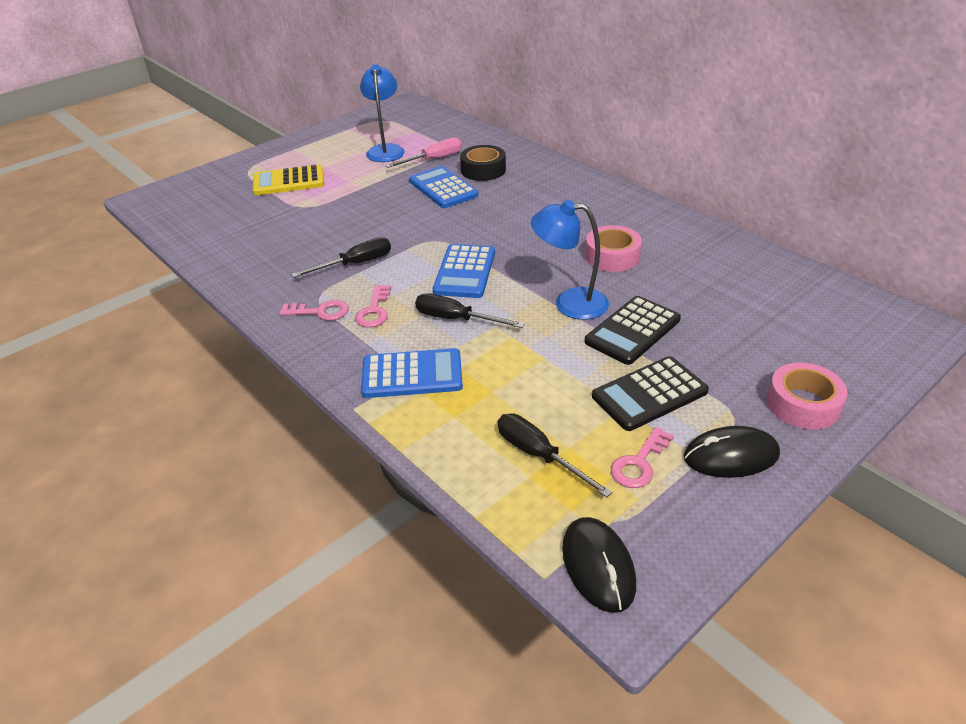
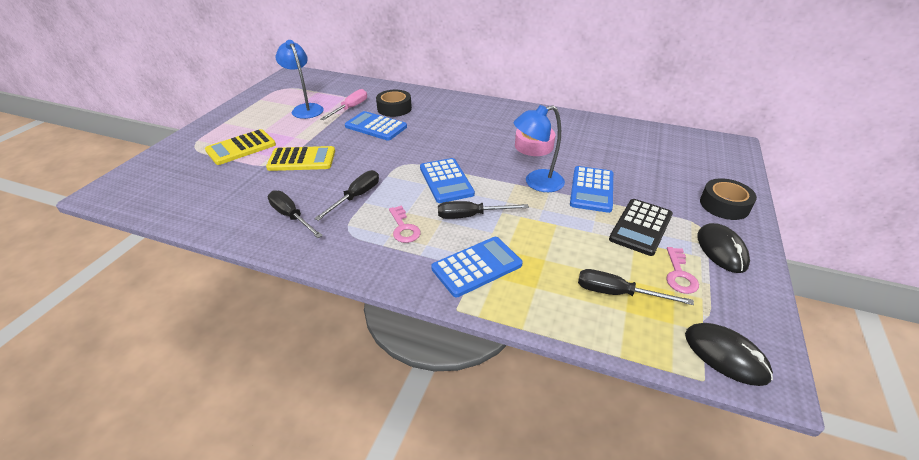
camera: 30 degrees left, 0 degrees up
(279, 267) = (291, 216): none -> black screwdriver
(320, 312) = (360, 242): pink key -> none
(335, 209) = (302, 160): none -> yellow calculator
(632, 331) = (591, 189): black calculator -> blue calculator
(731, 456) = (721, 250): black mouse -> black mouse turned 60 degrees counterclockwise
(803, 404) = (724, 205): pink tape -> black tape

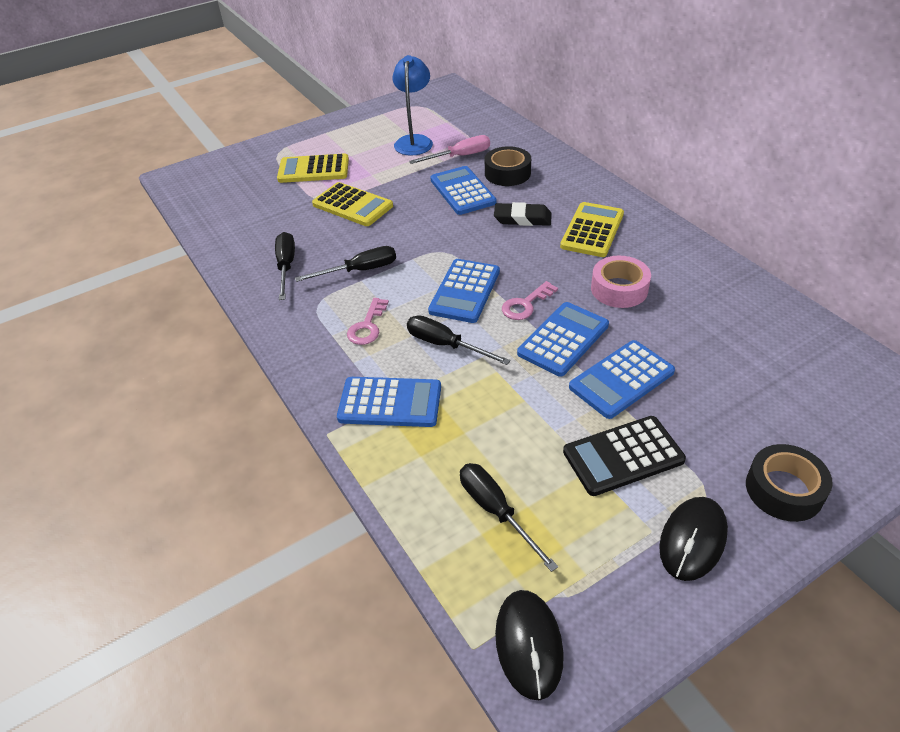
camera: 40 degrees right, 5 degrees up
(434, 129) = (522, 218): none -> black eraser
(482, 122) = (592, 230): none -> yellow calculator
(536, 183) = (563, 339): blue lamp -> blue calculator
(679, 274) = (595, 534): pink key -> pink key (525, 304)

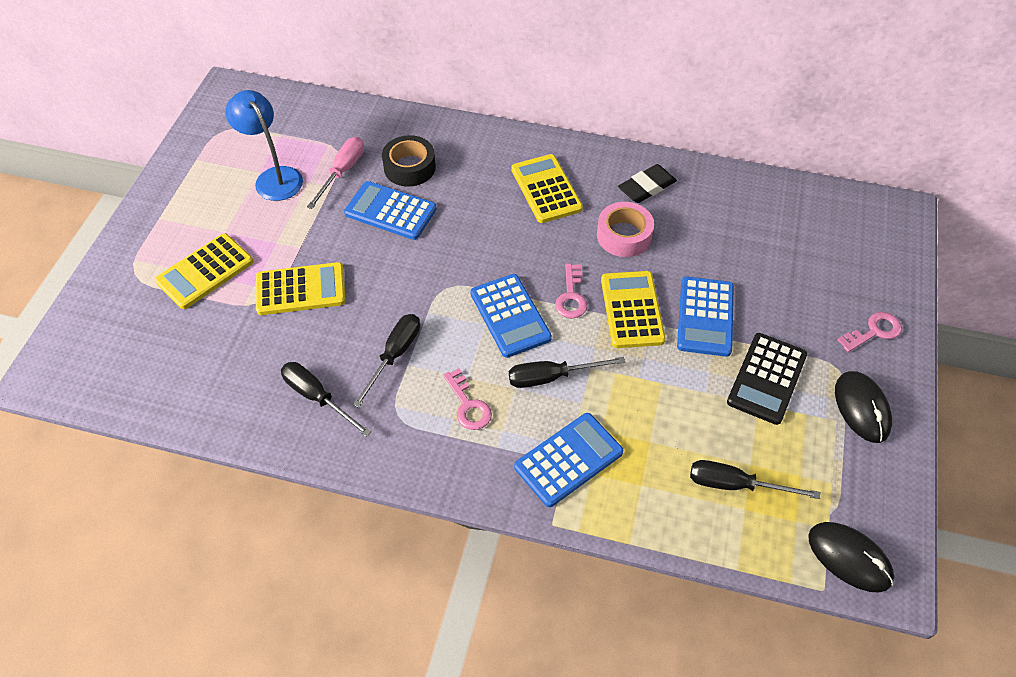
camera: 45 degrees left, 10 degrees up
(522, 218) = (477, 210): black eraser -> black eraser (647, 187)
(563, 339) = (632, 310): blue calculator -> yellow calculator
(784, 490) = (874, 331): black tape -> pink key

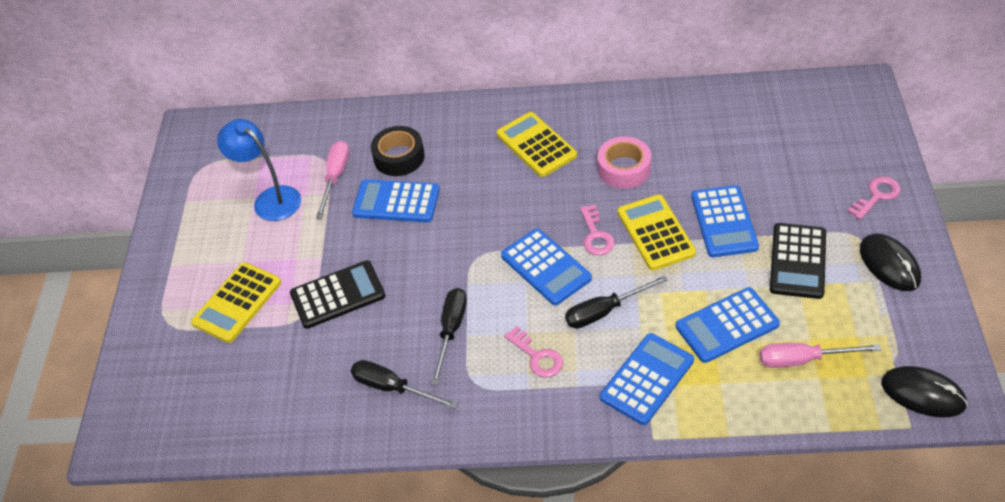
camera: 10 degrees left, 5 degrees down
(301, 289) = (338, 295): yellow calculator -> black calculator
(647, 187) = (629, 120): black eraser -> none
(669, 426) = (727, 325): none -> blue calculator
(735, 485) = (803, 360): black screwdriver -> pink screwdriver

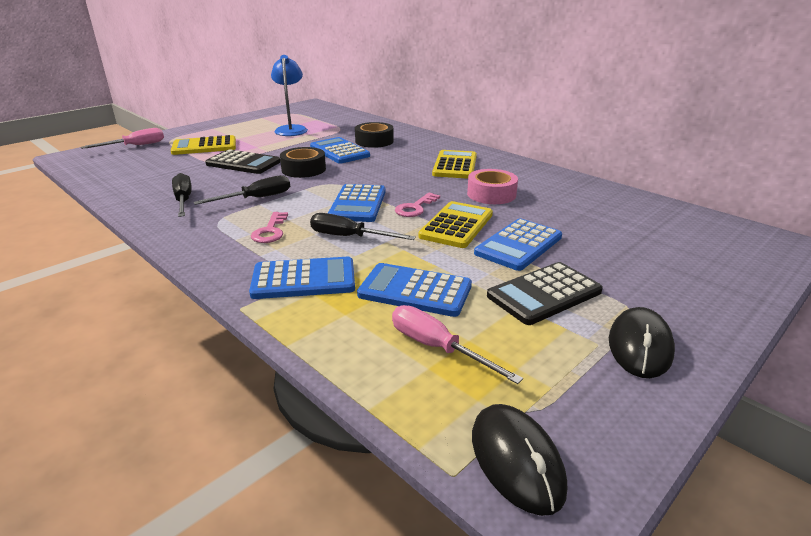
camera: 40 degrees right, 20 degrees down
(335, 177) = (332, 135): pink screwdriver -> pink screwdriver (135, 146)
(414, 257) = (303, 169): none -> black tape
(877, 196) = (698, 301): pink key -> none

